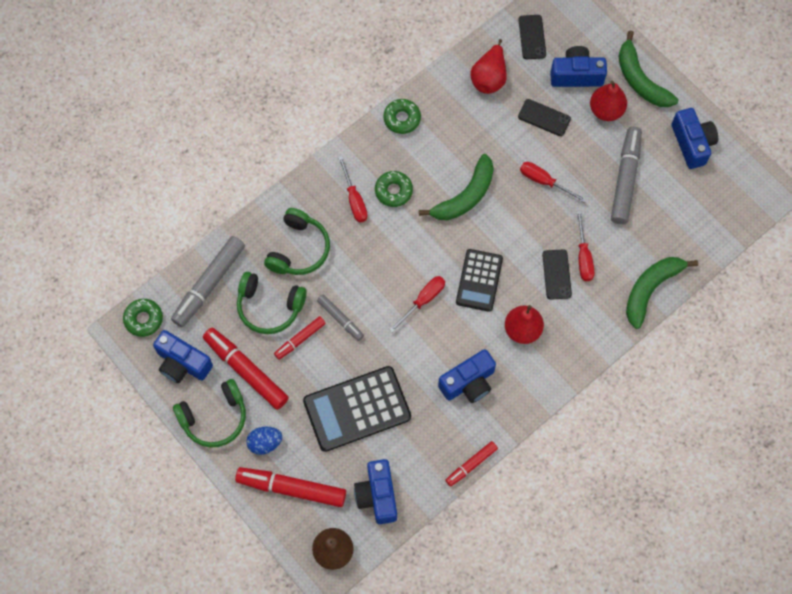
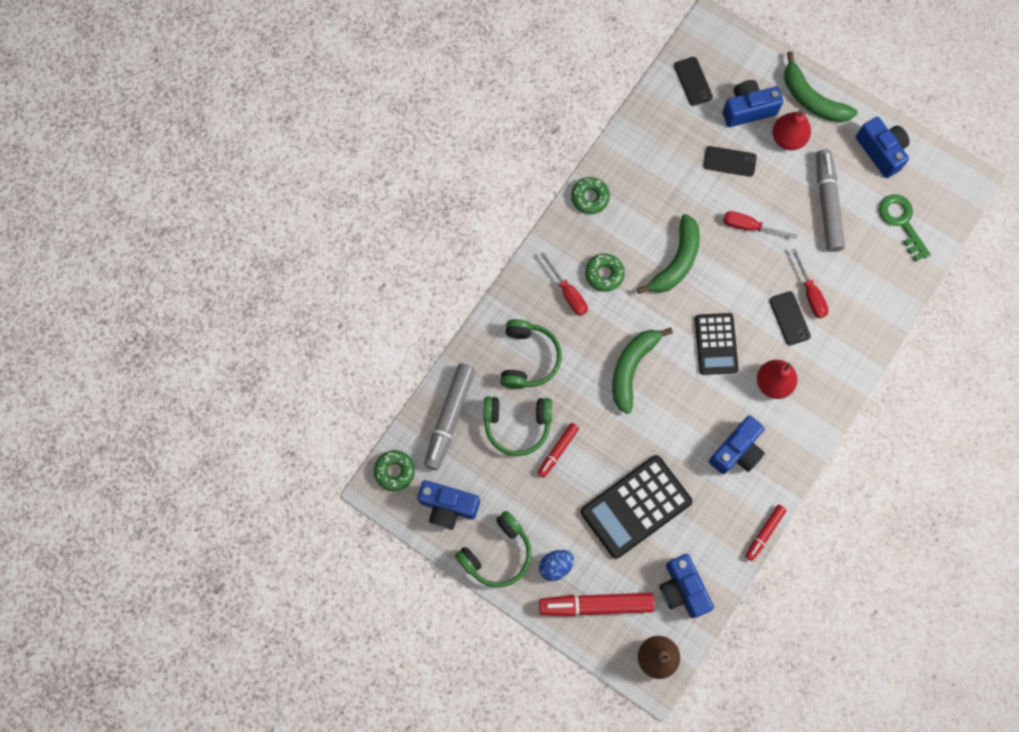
camera: 15 degrees left, 5 degrees up
(246, 370) = (514, 497): red marker -> none
(340, 319) = (591, 419): grey marker -> none
(423, 300) = (667, 379): red screwdriver -> none
(489, 78) = (663, 134): red pear -> none
(650, 289) = (884, 309): green banana -> green banana (632, 368)
(692, 213) = (901, 222): none -> green key

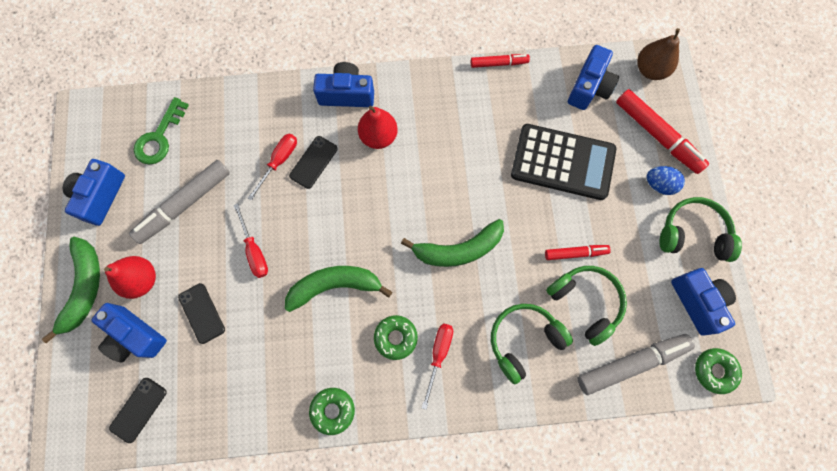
camera: 130 degrees left, 0 degrees up
(716, 344) = (382, 201): black calculator -> none
(737, 451) = (455, 124): blue camera -> blue camera (346, 94)

